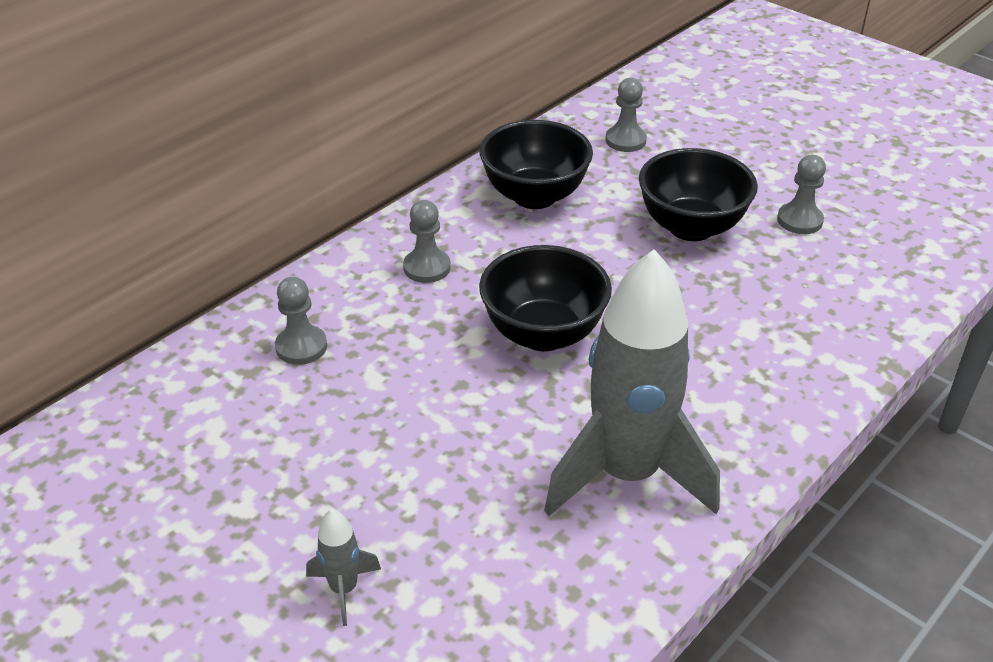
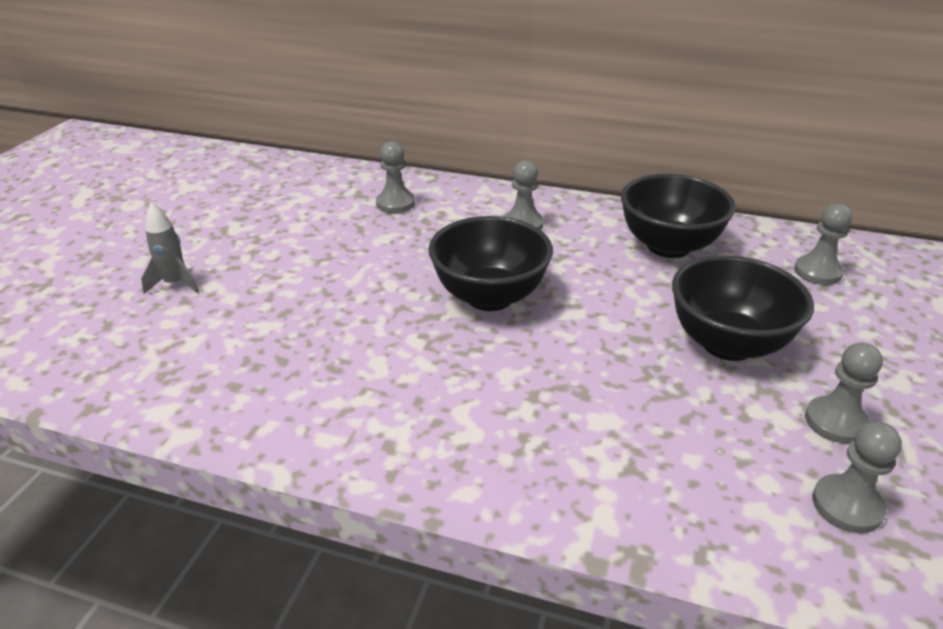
camera: 65 degrees right, 5 degrees down
(627, 474) = (343, 384): grey rocket -> none
(875, 255) = (847, 505): none -> grey pawn

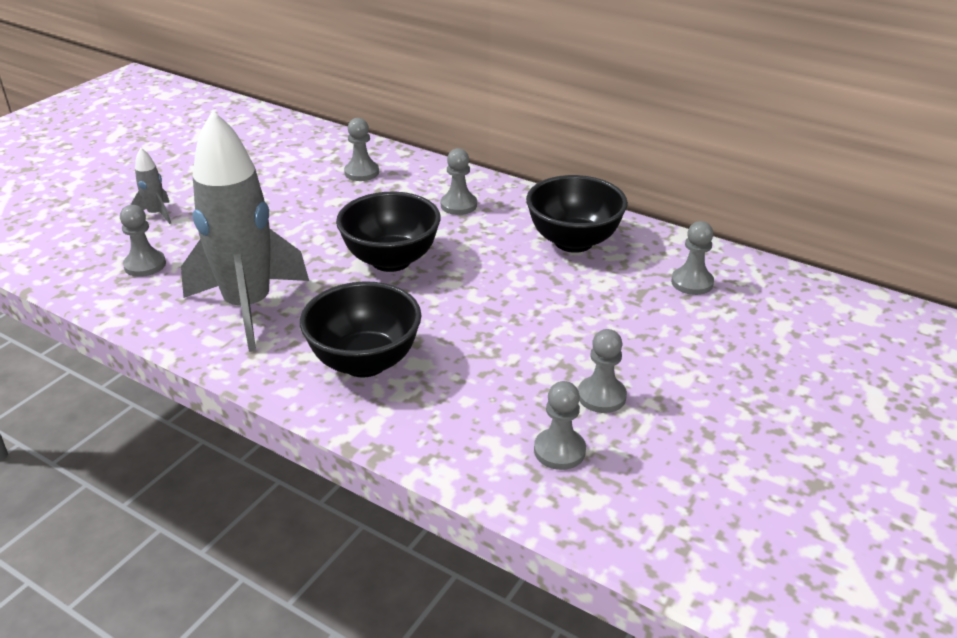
camera: 15 degrees right, 0 degrees up
(189, 351) = (145, 265): none -> grey pawn
(353, 384) = (249, 307): none -> grey rocket
(727, 344) = (561, 326): black bowl -> black bowl (365, 362)

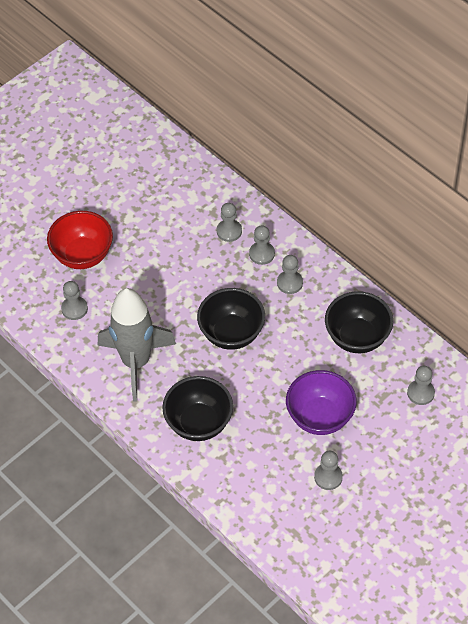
camera: 15 degrees right, 20 degrees up
(156, 214) = (83, 255): grey rocket -> red bowl
(557, 328) = (320, 417): none -> purple bowl
(559, 451) = (292, 511): grey pawn -> grey pawn (262, 254)

